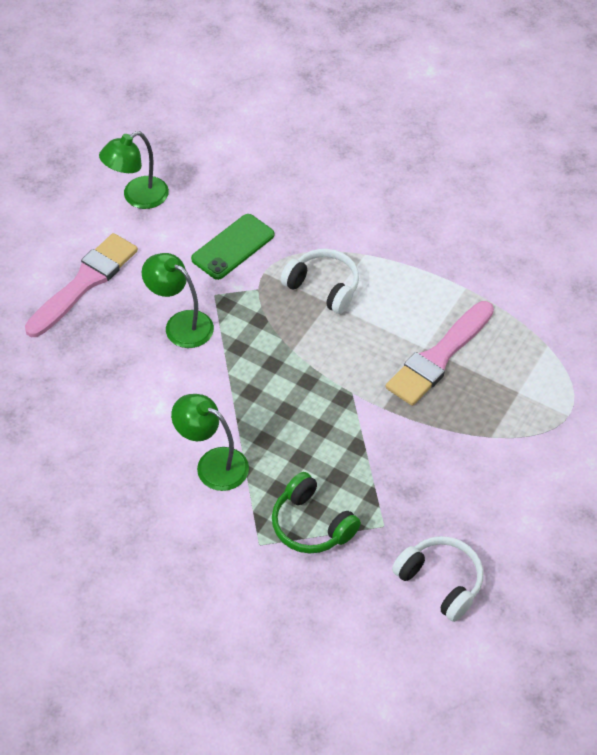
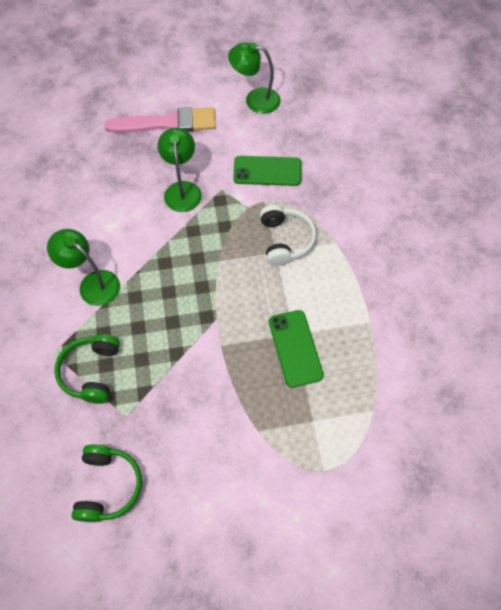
camera: 50 degrees right, 10 degrees up
(213, 464) = (93, 283): green lamp -> green lamp turned 45 degrees counterclockwise
(439, 356) = (295, 348): pink brush -> green phone
(440, 581) = (108, 486): white headphones -> green headphones

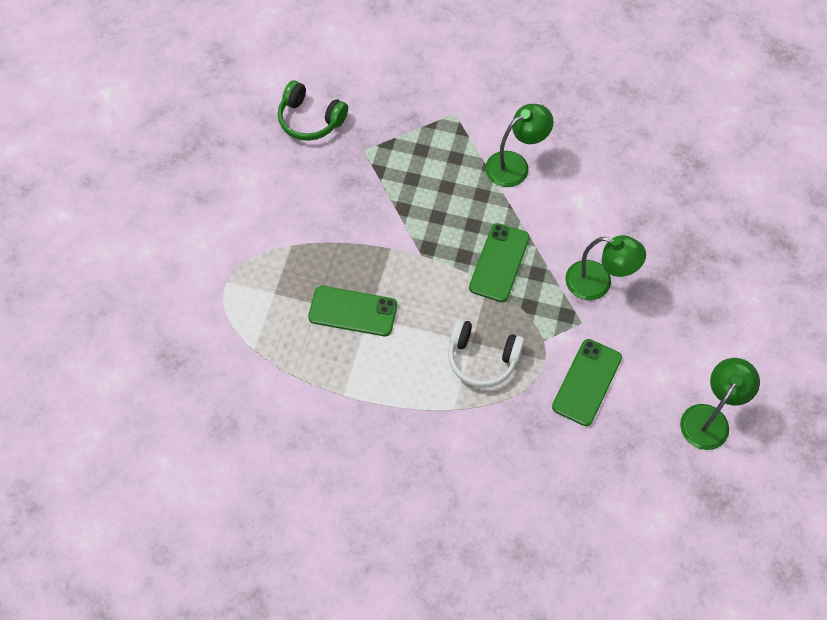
camera: 115 degrees right, 0 degrees up
(91, 372) = (420, 137): green headphones -> none
(167, 123) = (706, 303): pink brush -> none
(195, 260) = (499, 262): none -> green phone

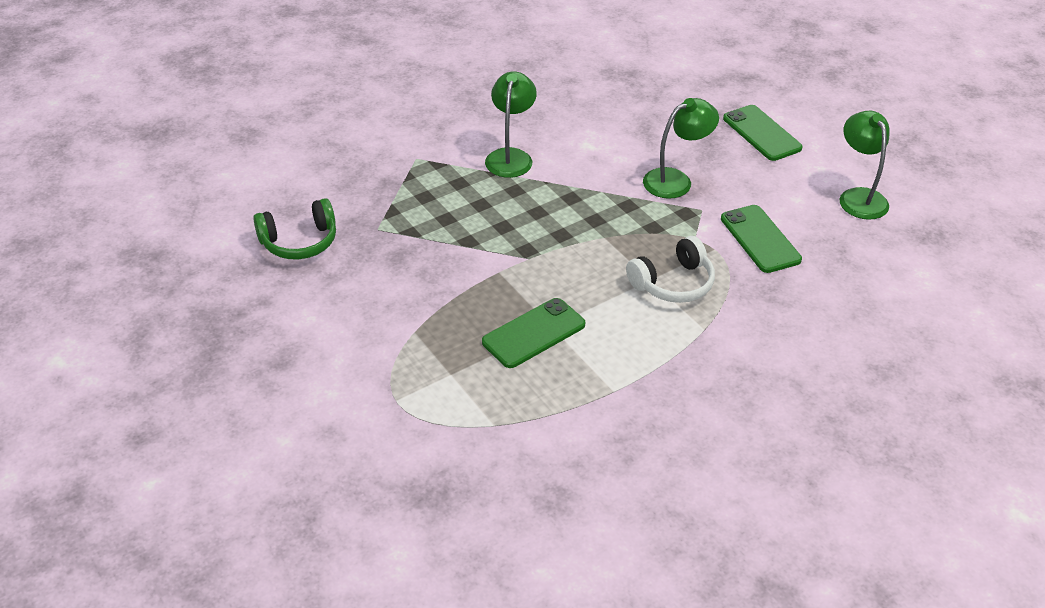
camera: 50 degrees left, 20 degrees down
(499, 262) = (592, 219): green phone -> green phone (761, 133)

